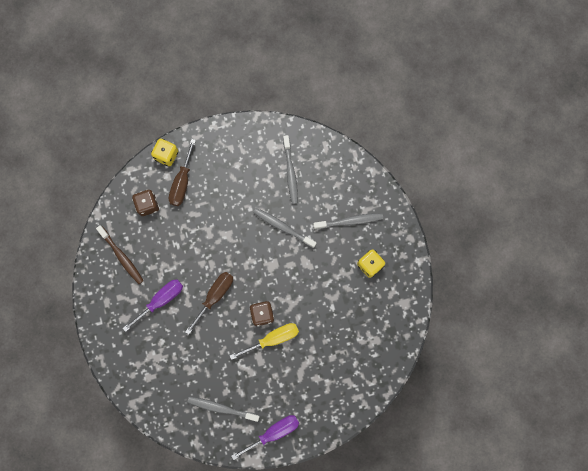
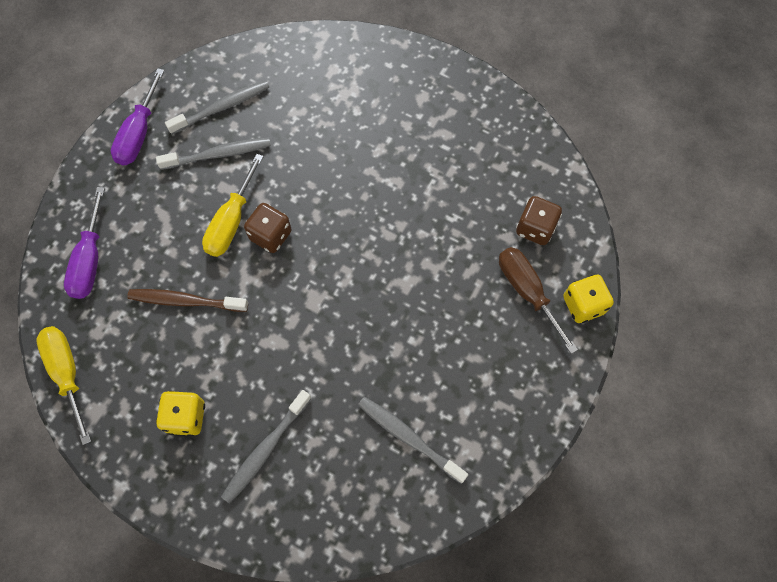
camera: 135 degrees right, 10 degrees down
(122, 256) = (497, 150): brown toothbrush -> brown toothbrush (185, 301)
(161, 300) = (403, 147): purple screwdriver -> purple screwdriver (90, 260)
(215, 296) = (347, 205): brown screwdriver -> none
(283, 227) = (346, 357): grey toothbrush -> grey toothbrush (218, 154)
(403, 332) = (67, 373): none -> yellow screwdriver

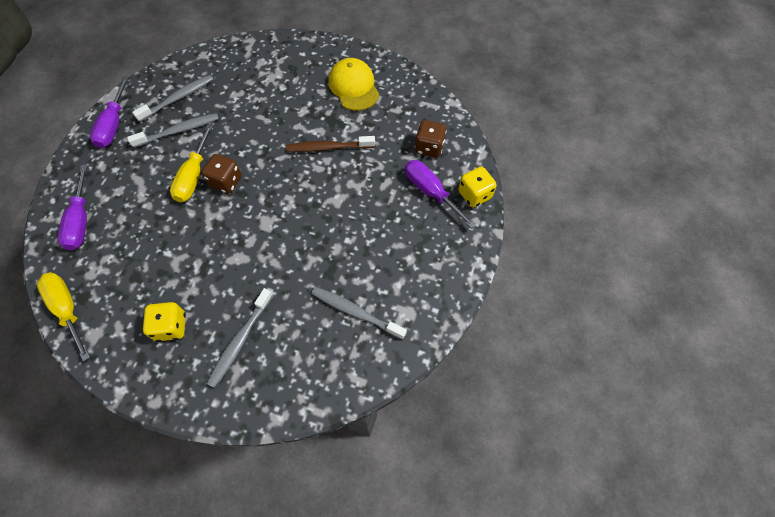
camera: 10 degrees left, 5 degrees down
(185, 301) = (162, 239): brown toothbrush -> brown toothbrush (328, 147)
(449, 124) = (354, 87): none -> yellow cap
(527, 292) = (431, 192): brown screwdriver -> purple screwdriver

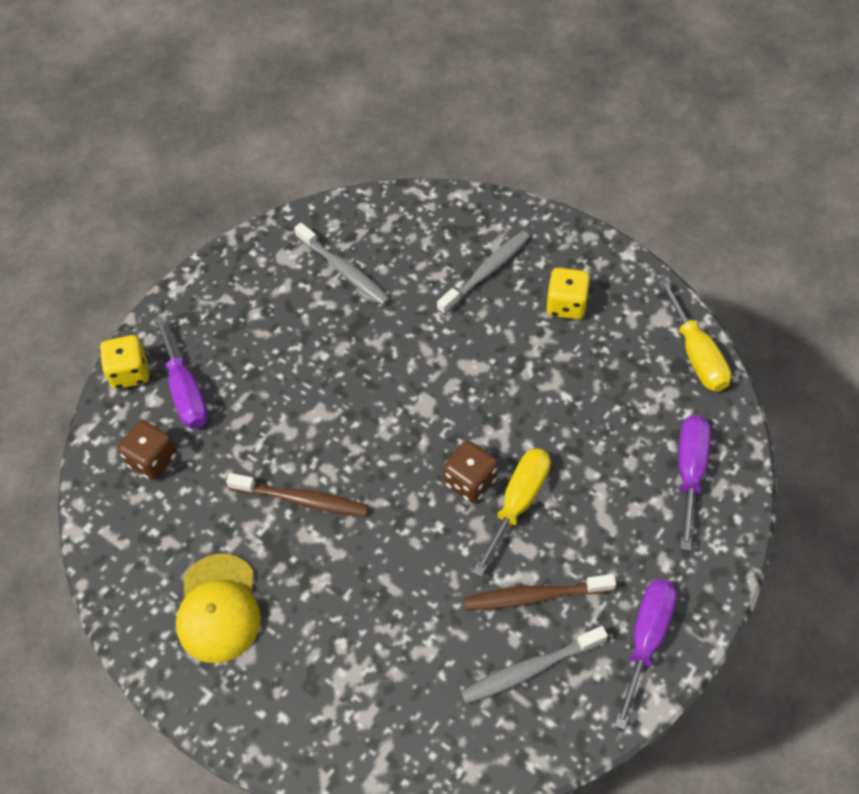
camera: 160 degrees left, 5 degrees down
(178, 131) = (535, 596): grey toothbrush -> brown toothbrush

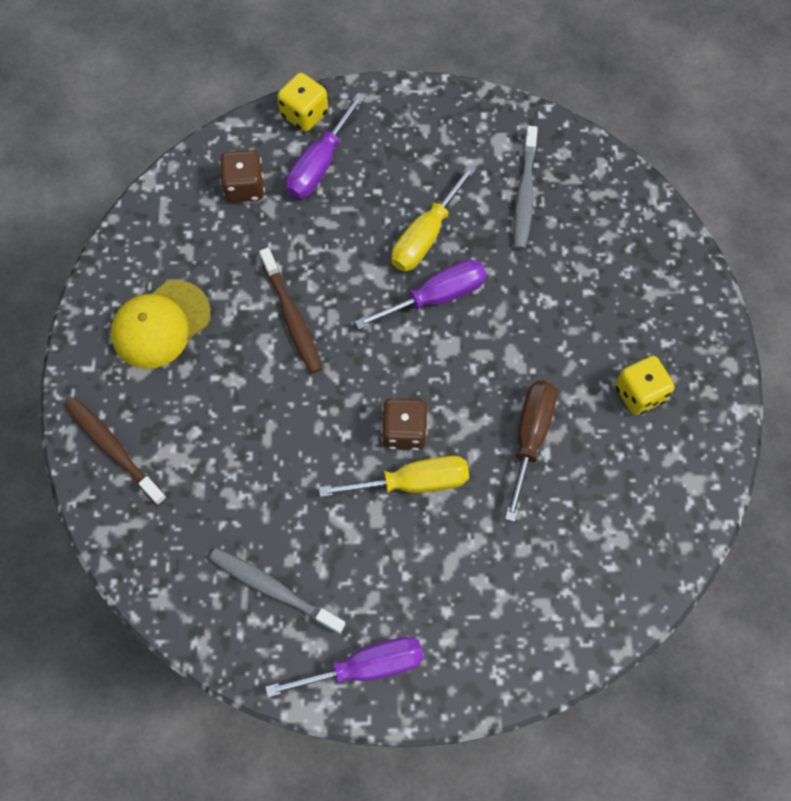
camera: 50 degrees right, 10 degrees up
(486, 272) = (617, 305): grey toothbrush -> none
(535, 596) = (339, 551): brown toothbrush -> brown toothbrush (114, 449)
(545, 397) = (530, 437): none -> brown screwdriver
(689, 472) = (552, 606): purple screwdriver -> purple screwdriver (436, 297)
(696, 354) = (679, 537): yellow screwdriver -> yellow screwdriver (425, 236)

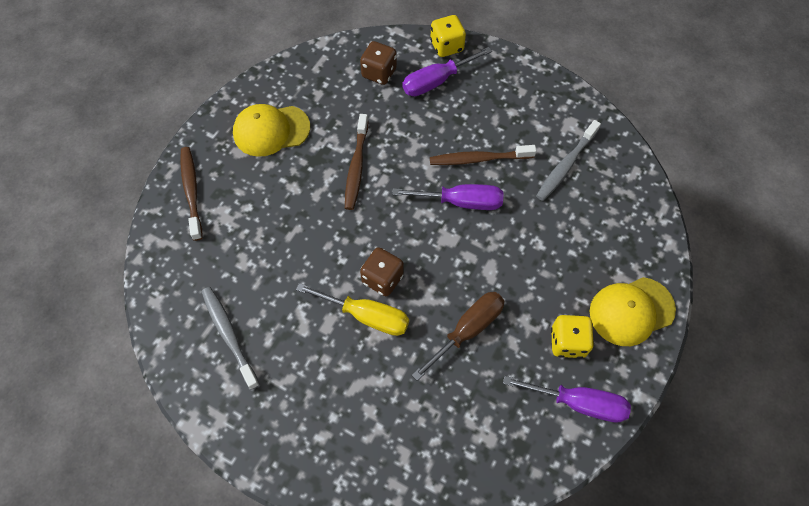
camera: 30 degrees right, 5 degrees down
(365, 667) = (254, 422): purple screwdriver -> purple screwdriver (578, 403)
(425, 236) = (479, 159): yellow screwdriver -> brown toothbrush
(683, 324) = (631, 311): none -> yellow cap

